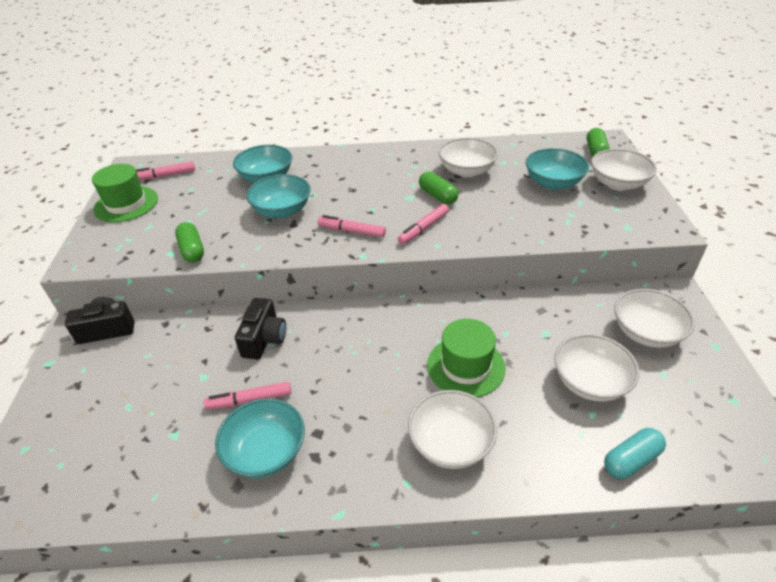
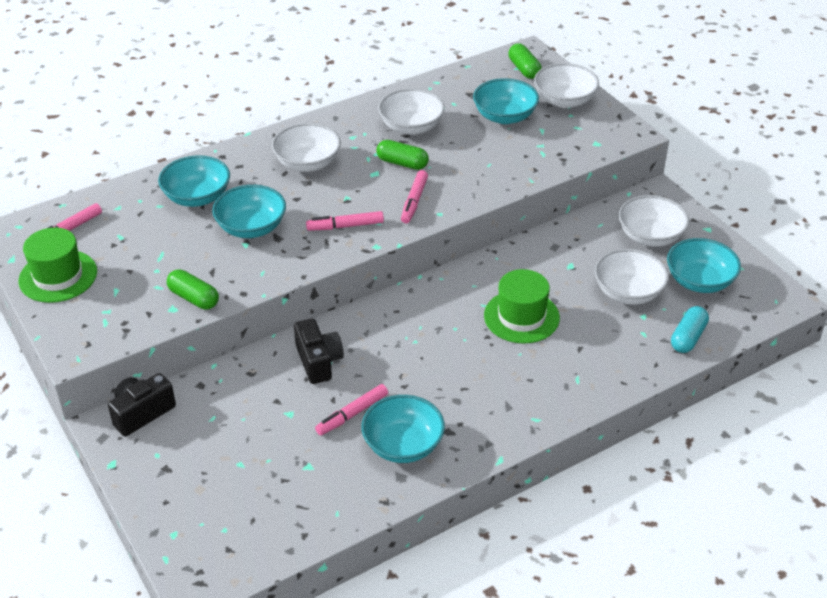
camera: 30 degrees left, 0 degrees up
(450, 443) = (549, 378): white bowl -> white bowl (307, 163)
(678, 399) = (699, 281): none -> turquoise bowl

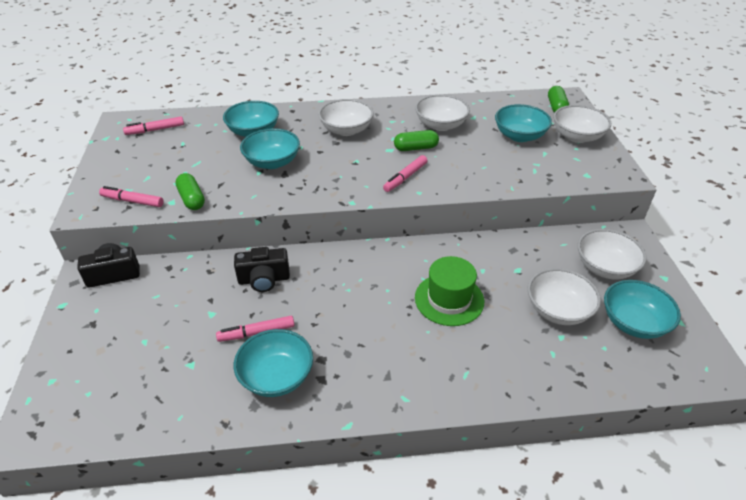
camera: 25 degrees right, 0 degrees up
(58, 276) = (121, 157): green hat -> none
(318, 361) = (264, 279): black camera -> black camera turned 75 degrees clockwise
(345, 226) = (339, 180): pink marker -> pink marker (132, 201)
(402, 163) = (416, 148): green capsule -> green capsule turned 60 degrees counterclockwise
(688, 337) = (595, 373): turquoise capsule -> none

